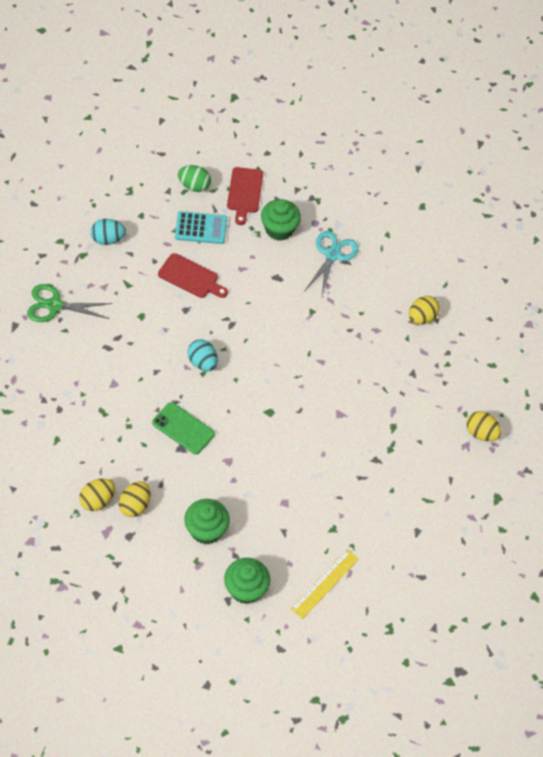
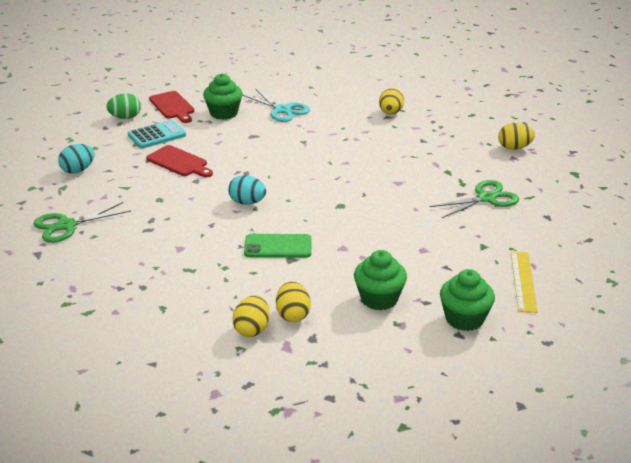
camera: 30 degrees left, 25 degrees down
(191, 277) = (179, 162): red cutting board -> red cutting board turned 45 degrees clockwise
(332, 255) = (282, 110): turquoise scissors -> turquoise scissors turned 150 degrees clockwise
(391, 478) = (486, 198): none -> green scissors

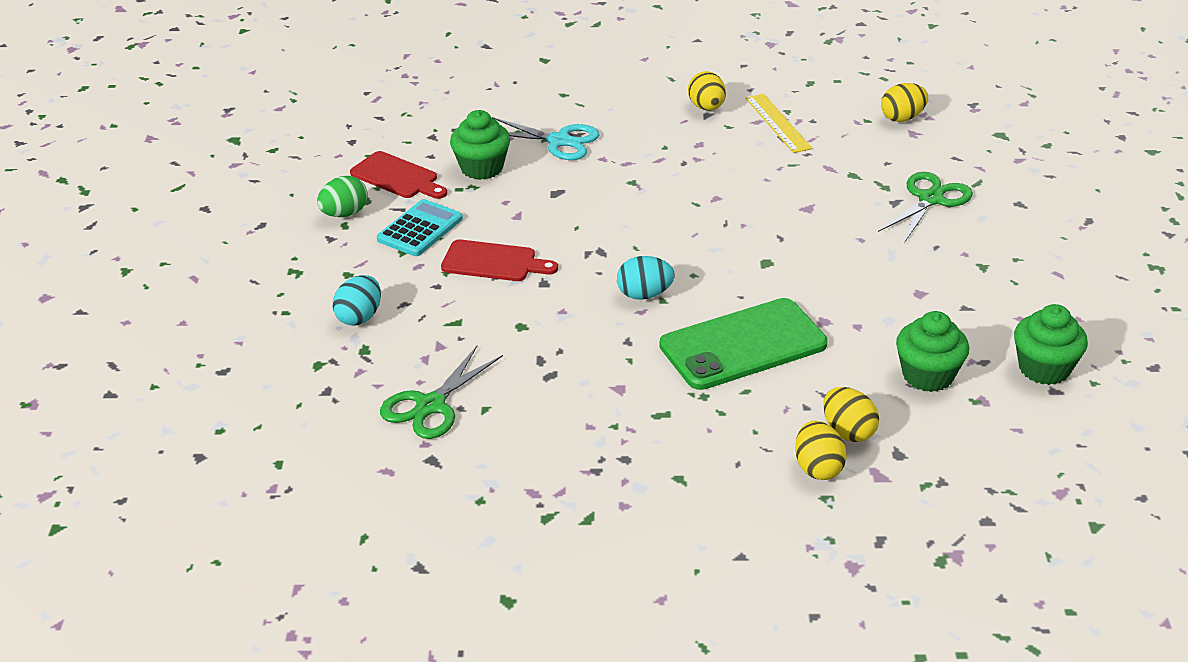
camera: 25 degrees left, 5 degrees up
(278, 246) = (743, 345): green phone -> green phone, size x1.63
(523, 281) = (1065, 298): yellow ruler -> yellow ruler (777, 123)

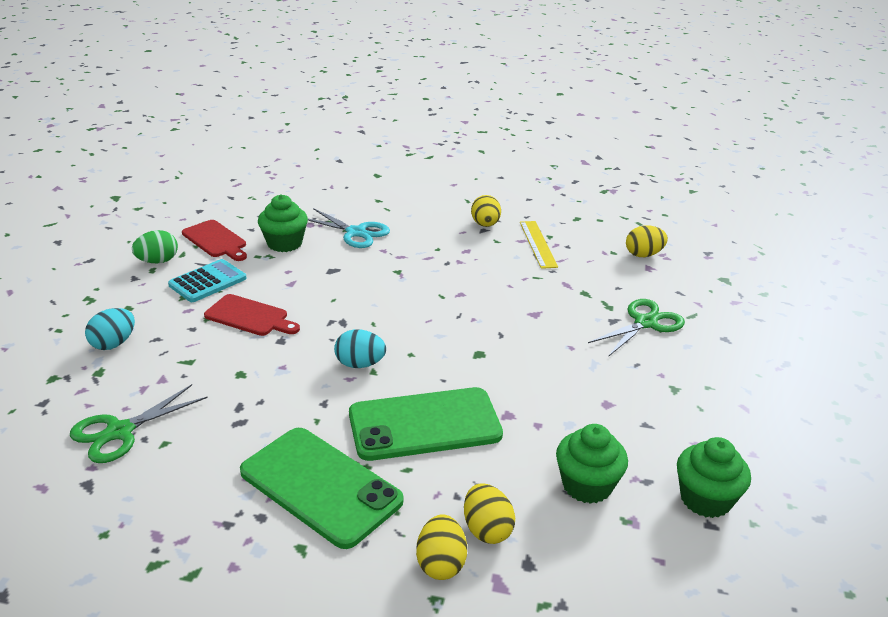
camera: 10 degrees right, 5 degrees down
(668, 421) = (321, 486): none -> green phone

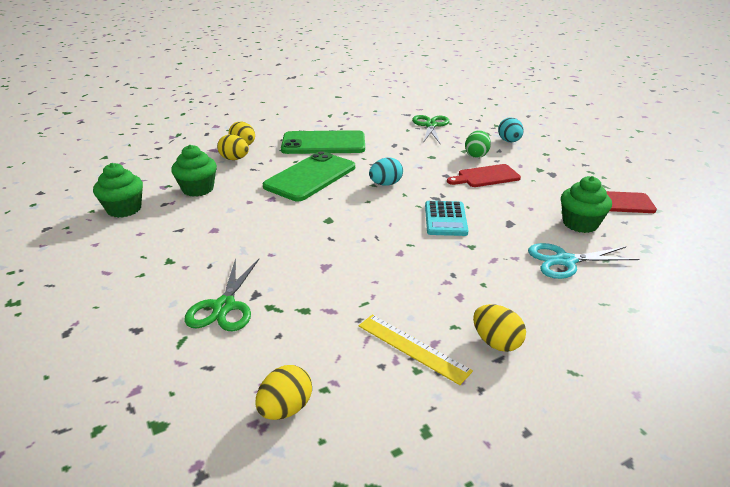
camera: 140 degrees right, 0 degrees up
(158, 261) = (601, 176): green egg -> green egg (476, 155)
(208, 282) = (550, 180): turquoise calculator -> turquoise calculator (445, 219)

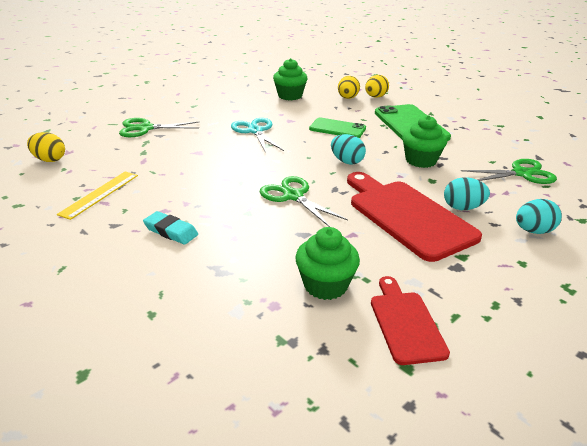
camera: 75 degrees right, 0 degrees up
(124, 209) = (250, 83): green cupcake -> green cupcake (421, 160)
(310, 177) = (337, 128): green phone -> green phone, size x0.61
(445, 219) = (293, 196): turquoise calculator -> green scissors
(476, 155) = (462, 208): green egg -> turquoise egg
(486, 177) = (407, 216): red cutting board -> red cutting board, size x1.76
(496, 342) = (103, 229): yellow egg -> none
(502, 294) = (171, 231): none -> turquoise eraser
(565, 261) = (236, 270): turquoise scissors -> turquoise scissors (255, 131)

